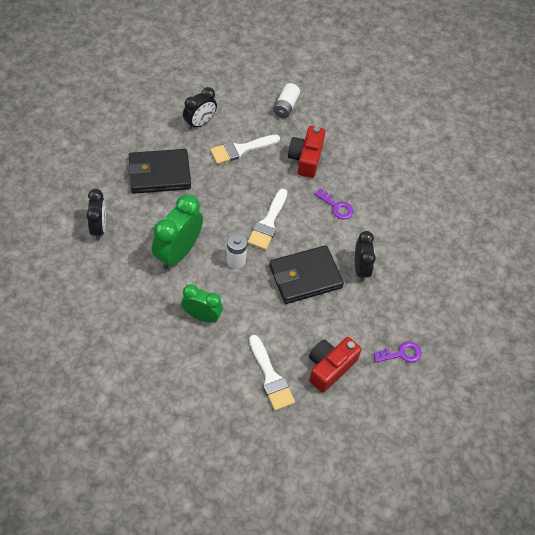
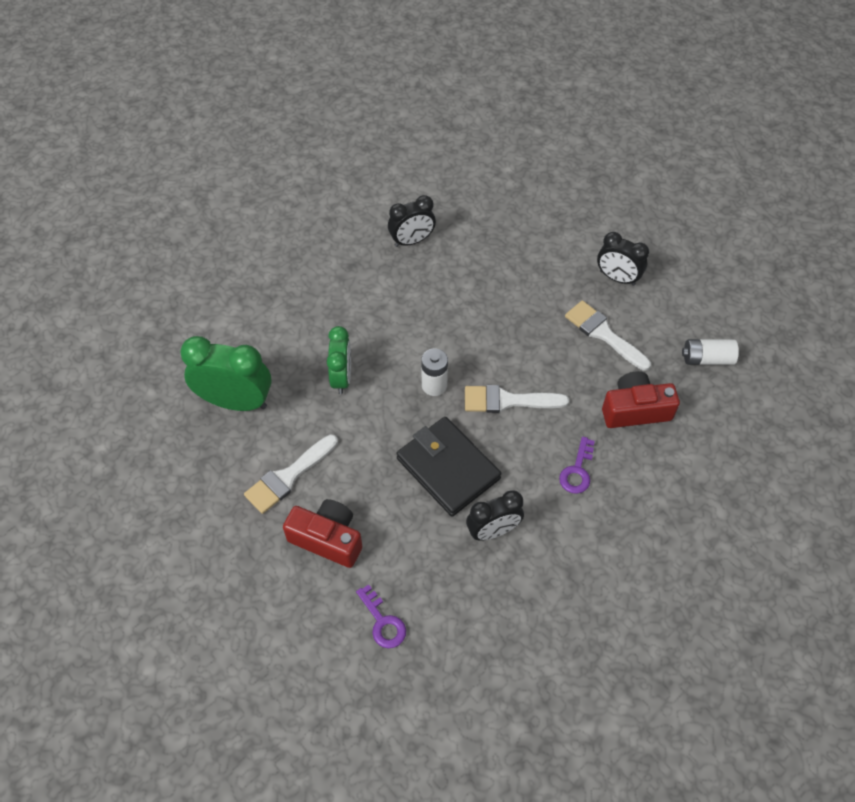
camera: 75 degrees right, 0 degrees up
(159, 174) = (516, 267): black wallet -> none
(178, 252) = (416, 324): green clock -> green clock (236, 401)

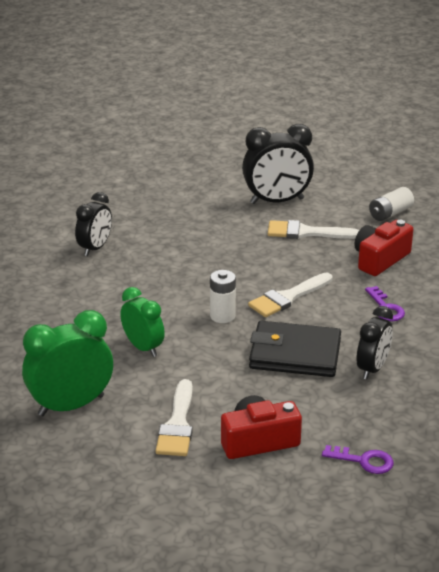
camera: 40 degrees left, 25 degrees down
(617, 278) = (277, 201): black clock -> black clock, size x1.56

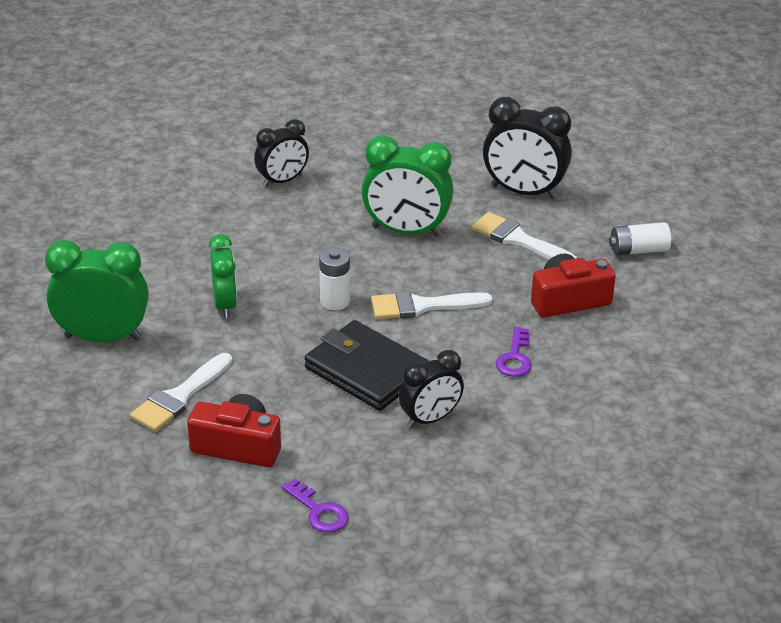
camera: 30 degrees right, 5 degrees up
(223, 252) = (406, 231): none -> green clock

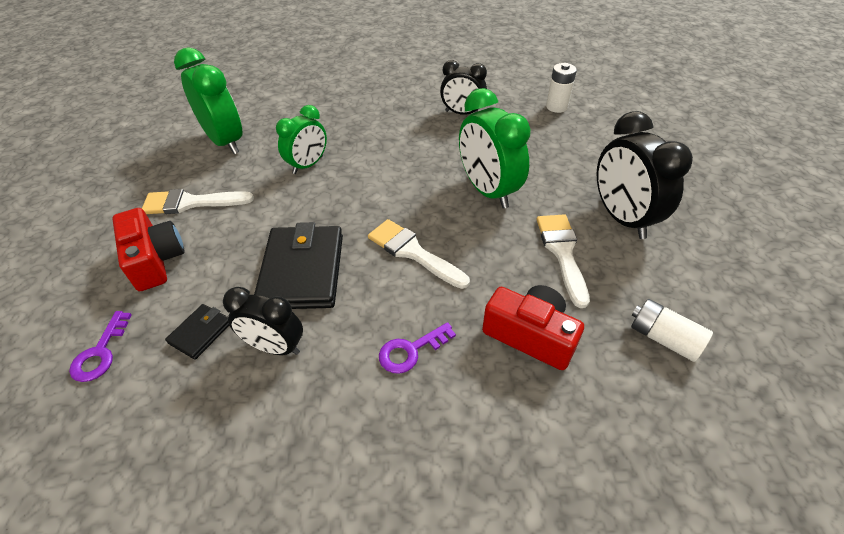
camera: 50 degrees right, 10 degrees up
(335, 301) = (366, 207): white battery -> white battery (556, 107)
(366, 450) = (200, 333): none -> black wallet

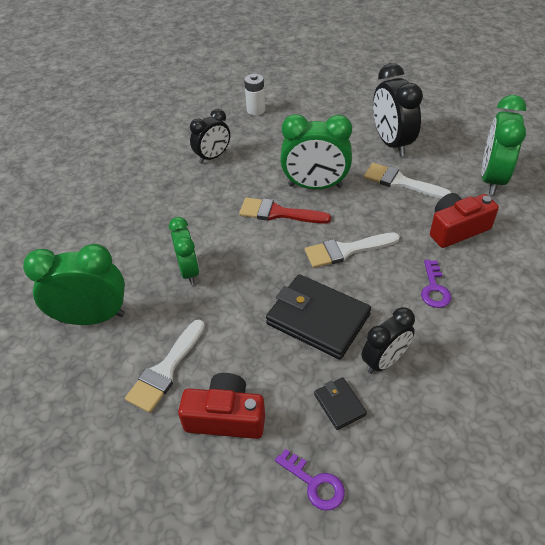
camera: 55 degrees left, 0 degrees up
(425, 184) = (278, 213): none -> red brush
(621, 218) = (391, 143): black clock -> black clock turned 60 degrees clockwise
(663, 338) = (492, 179): white battery -> green clock

